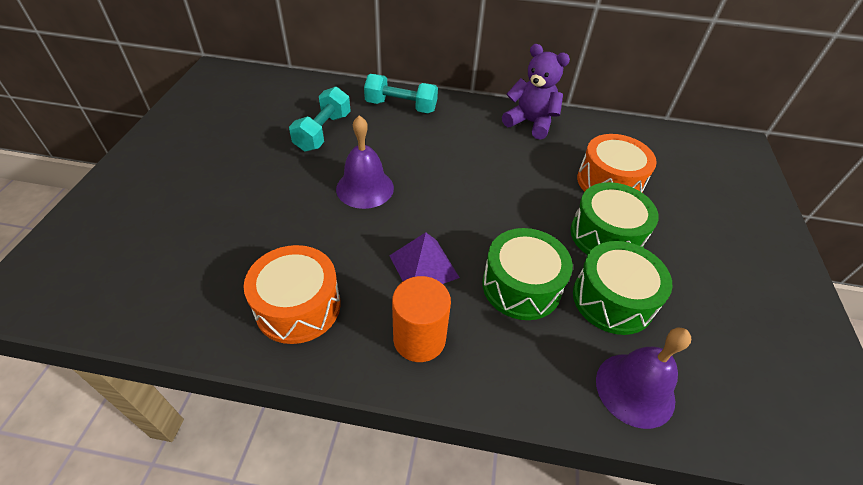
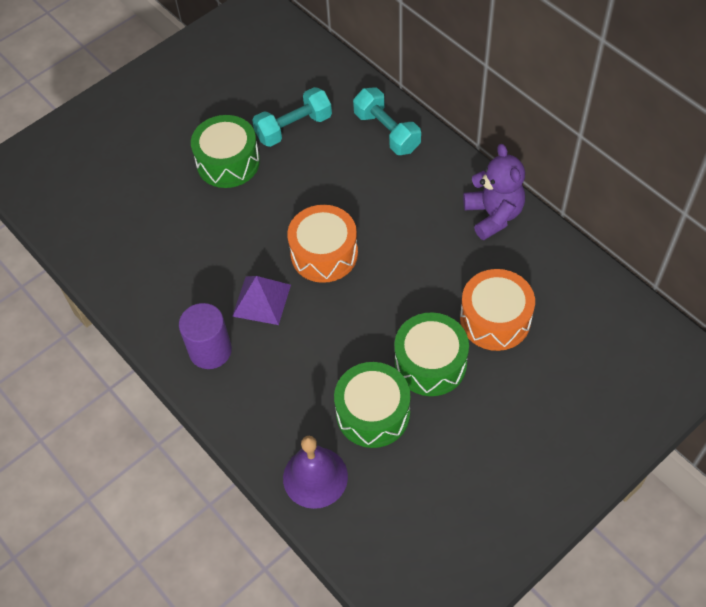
camera: 45 degrees right, 10 degrees up
(298, 306) = (155, 279): orange drum -> orange drum (324, 254)
(365, 188) = (279, 205): purple bell -> none
(419, 339) = (210, 350): orange cylinder -> purple cylinder
(521, 286) = (316, 359): green drum -> green drum (228, 162)

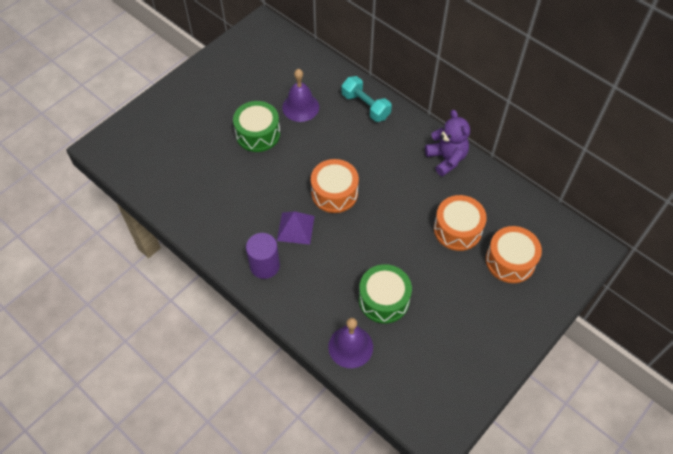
camera: 10 degrees left, 0 degrees up
(293, 128) = (300, 107): turquoise dumbbell -> purple bell
(430, 363) = (418, 262): green drum -> none
(566, 371) = (510, 261): none -> orange drum

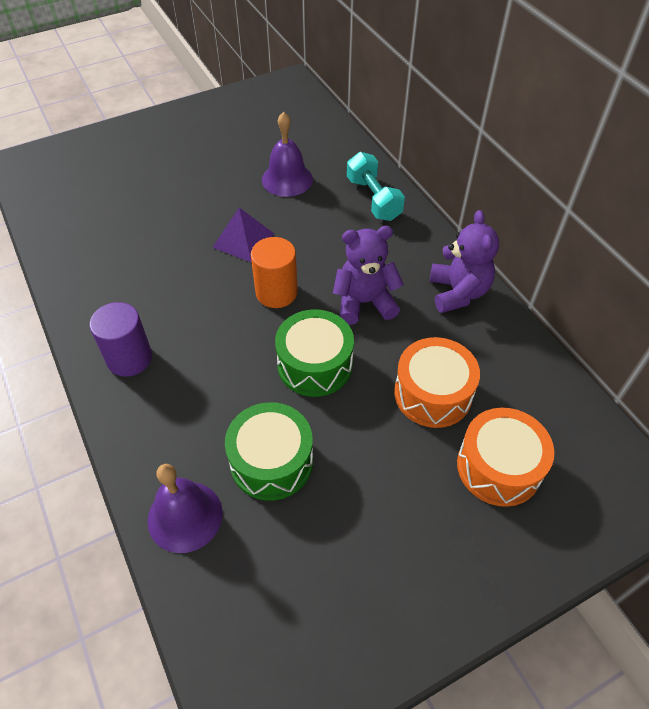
camera: 20 degrees right, 5 degrees down
(258, 134) = (216, 195): green drum -> green drum (315, 364)
(295, 228) = (199, 322): purple pyramid -> purple pyramid (243, 240)
(334, 193) = (276, 292): orange drum -> orange cylinder
(392, 183) = (364, 302): none -> purple teddy bear

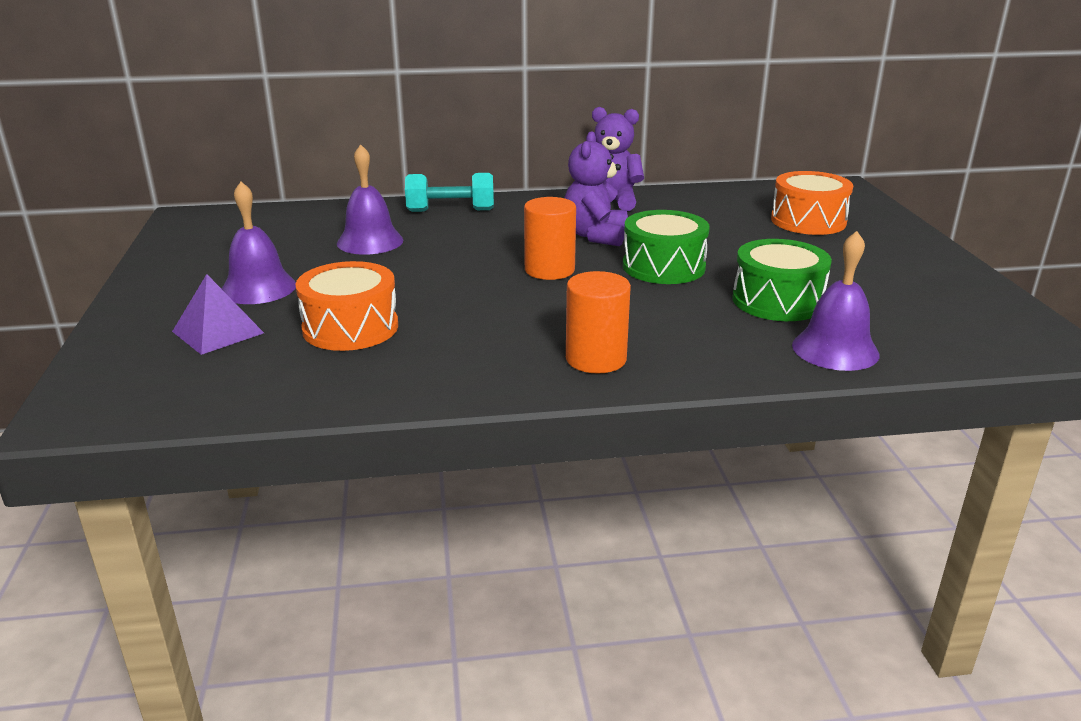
camera: 70 degrees left, 25 degrees down
(129, 358) = (596, 359): purple cylinder -> orange cylinder
(188, 160) = (258, 288): none -> purple bell
(243, 240) = (450, 275): purple pyramid -> purple pyramid (218, 332)
(433, 394) = (723, 229): orange drum -> orange drum (350, 328)

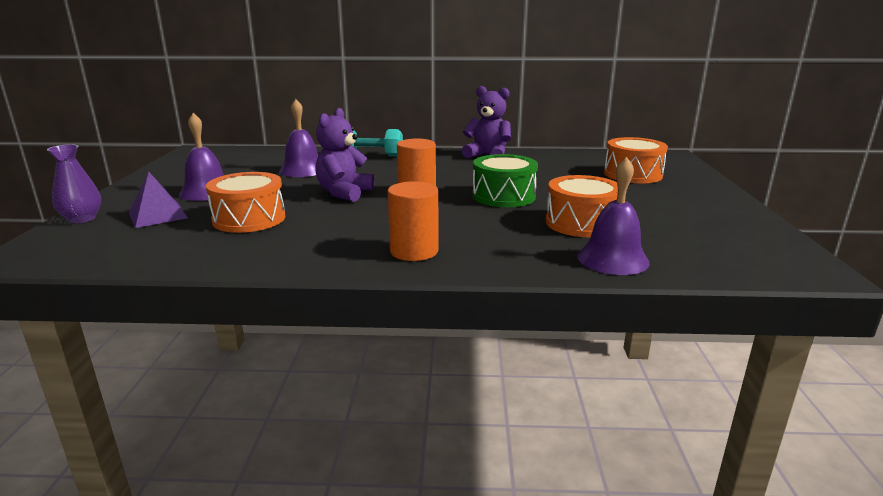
camera: 10 degrees right, 5 degrees down
(112, 346) = (82, 219): none -> purple vase
(595, 236) = (464, 175): purple teddy bear -> purple teddy bear (344, 193)
(777, 301) = (581, 223): green drum -> orange drum

